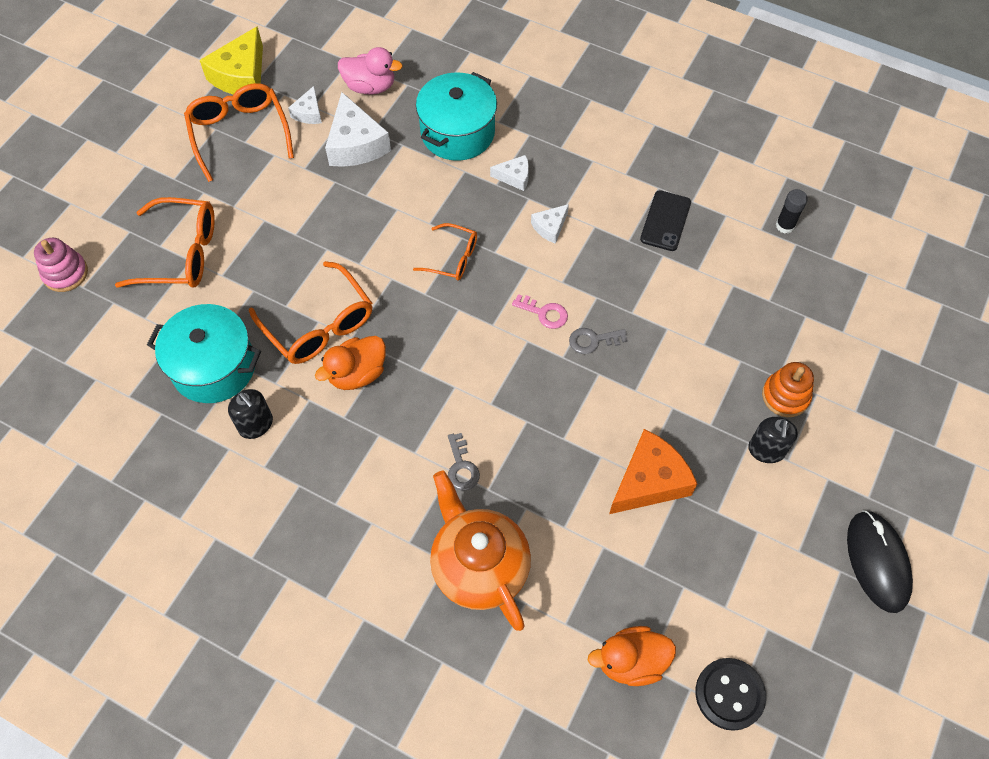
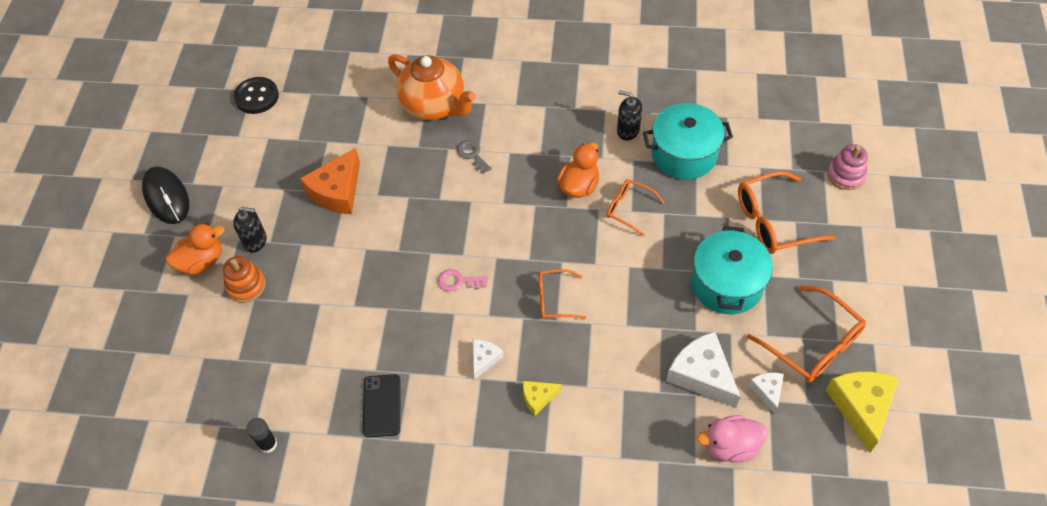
camera: 160 degrees right, 5 degrees down
(319, 324) = (629, 209): orange glasses -> orange glasses, size x0.59
(457, 132) = (615, 426): turquoise pot -> turquoise pot (727, 284)
(514, 177) = (538, 398): white cheese -> yellow cheese
(593, 340) = (411, 274): grey key -> none
(631, 661) = (321, 92): orange duck -> orange duck (201, 261)
(766, 450) = (255, 241): black soap dispenser -> black soap dispenser turned 105 degrees clockwise

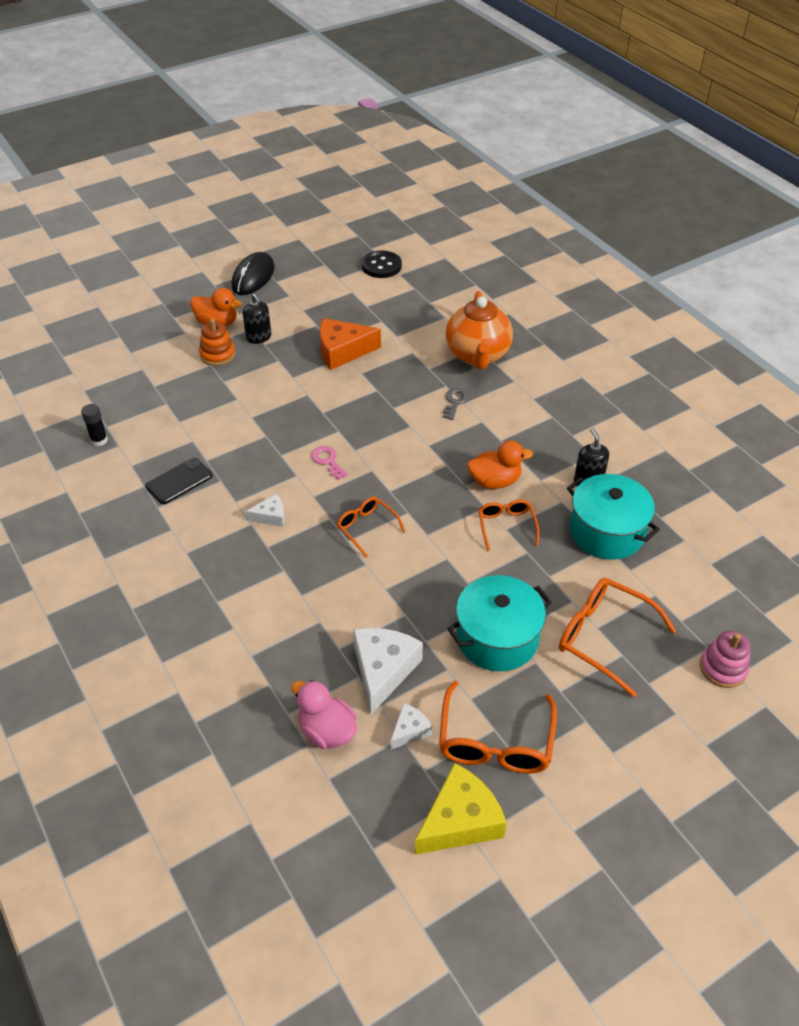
camera: 50 degrees right, 10 degrees down
(538, 398) = (263, 569): yellow cheese -> none

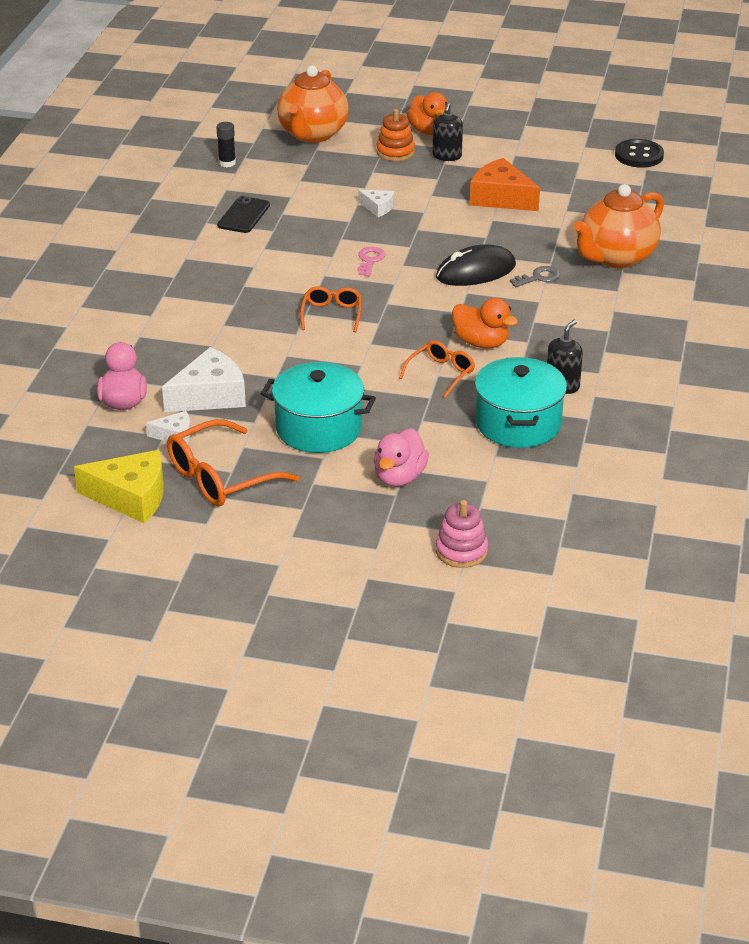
camera: 45 degrees right, 10 degrees down
(133, 374) = (312, 134): none -> orange teapot
(179, 481) = (244, 215): black phone -> black phone turned 75 degrees counterclockwise
(253, 277) = (510, 113): black mouse -> black mouse (476, 271)
(270, 516) = (274, 270): white cheese -> white cheese (378, 208)
(604, 637) = (399, 477): orange glasses -> pink duck

